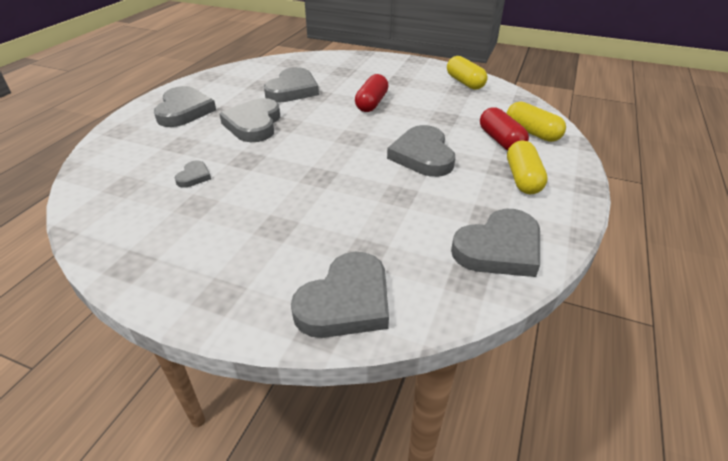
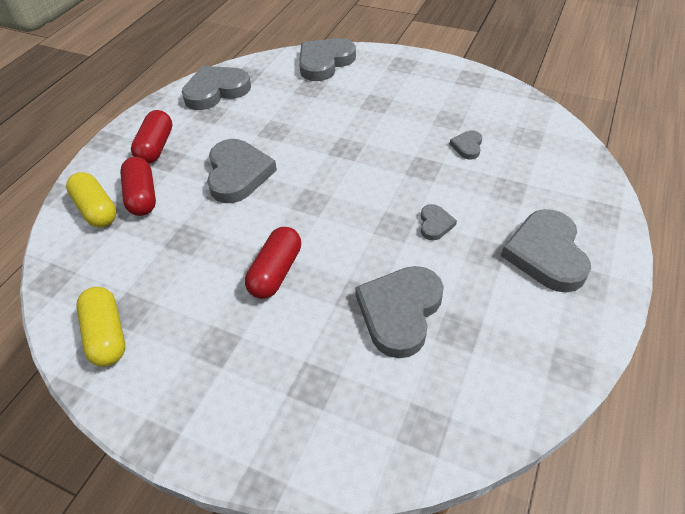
camera: 175 degrees left, 10 degrees up
(254, 124) = (435, 224): grey heart -> grey heart, size x0.48
(523, 178) = (156, 147): yellow capsule -> red capsule

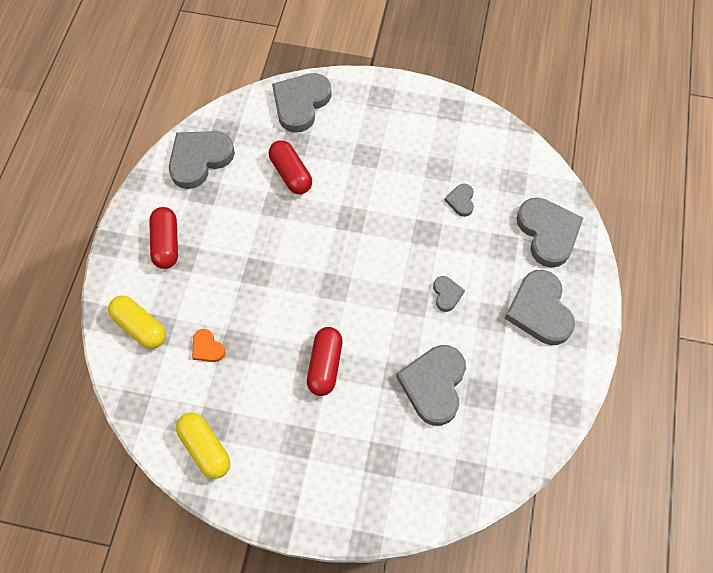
camera: 15 degrees left, 15 degrees up
(142, 196) = (177, 305): red capsule -> red capsule (291, 174)
(155, 237) = (207, 348): none -> orange heart
(238, 174) = (258, 265): grey heart -> grey heart (548, 233)

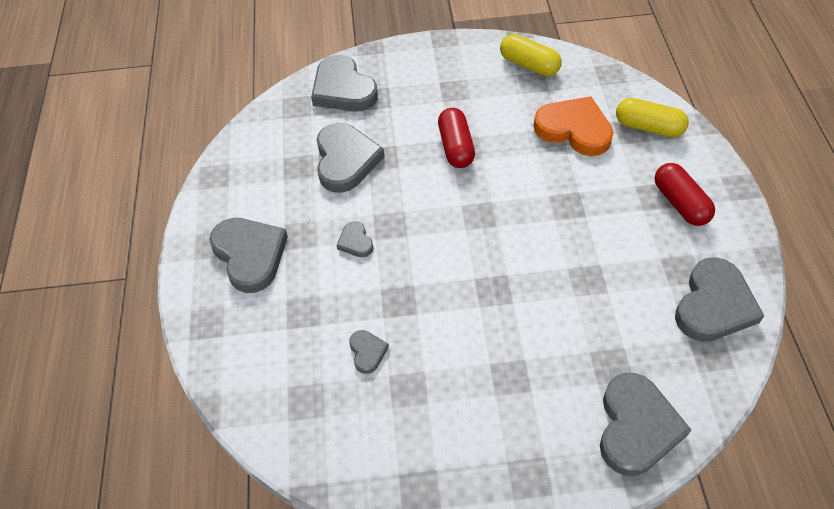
camera: 165 degrees right, 10 degrees down
(207, 348) = (574, 129): orange heart -> orange heart, size x2.09
(291, 174) = (592, 321): red capsule -> none
(548, 233) = (250, 344): grey heart -> grey heart (343, 89)

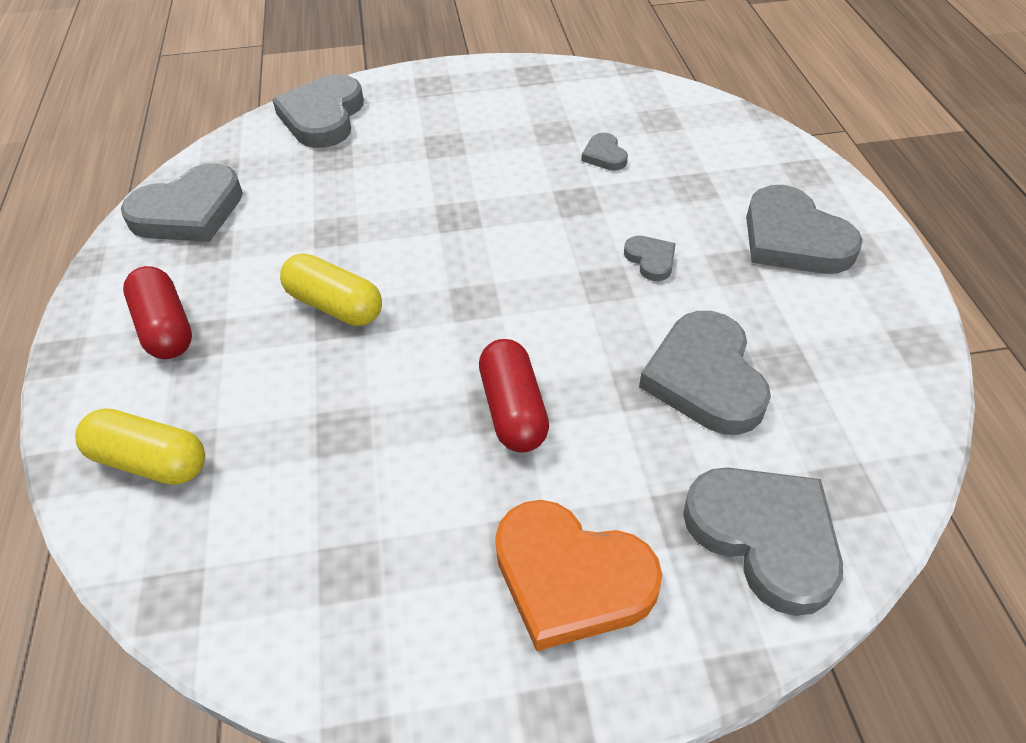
camera: 175 degrees right, 5 degrees down
(529, 65) = (348, 622): yellow capsule -> yellow capsule (335, 305)
(574, 129) = (291, 452): orange heart -> orange heart (570, 578)
(714, 305) = (189, 211): grey heart -> grey heart turned 150 degrees counterclockwise

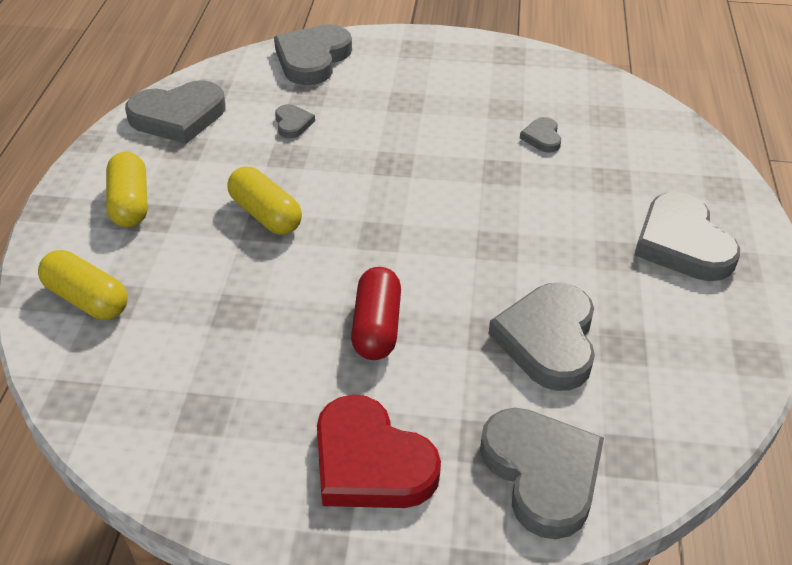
camera: 15 degrees right, 5 degrees down
(165, 328) = (130, 203): red capsule -> yellow capsule
(570, 578) = (370, 462): orange heart -> red heart
(650, 260) = (544, 234): grey heart -> grey heart (292, 123)

